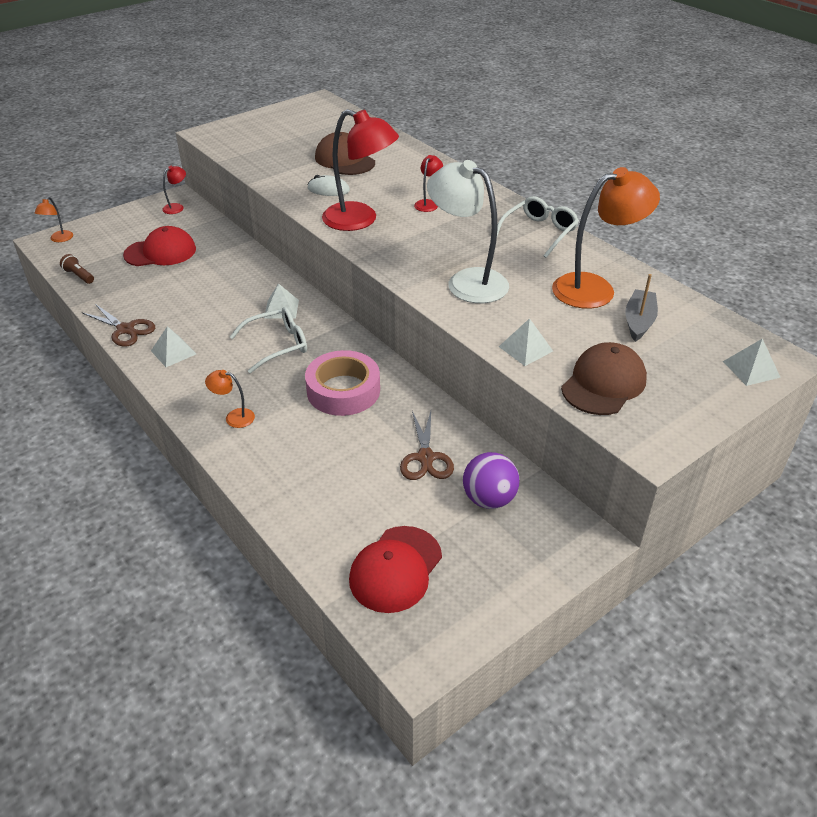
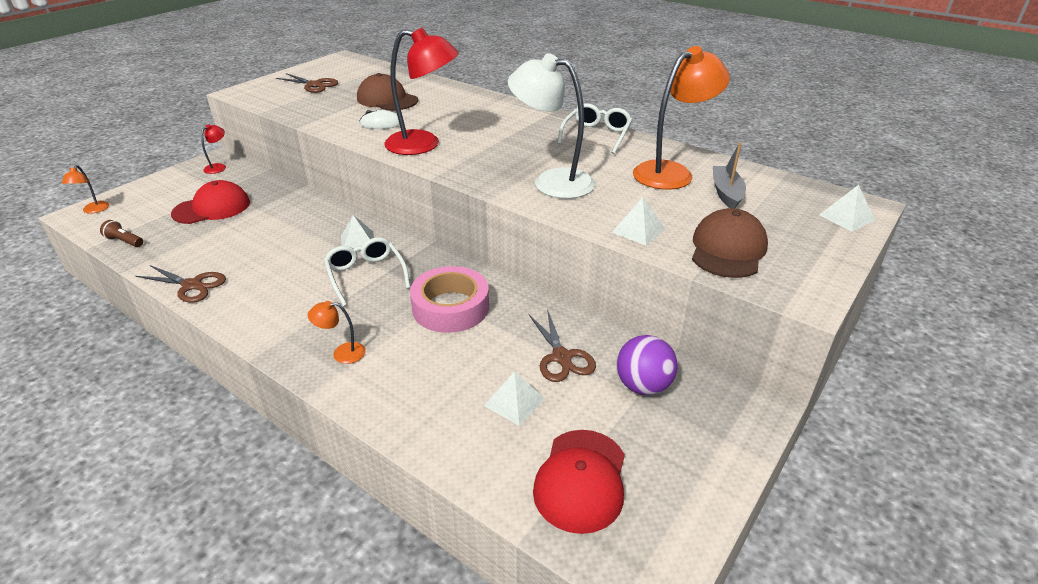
camera: 15 degrees left, 5 degrees down
(173, 352) = (253, 299): white pyramid -> white pyramid (514, 402)
(278, 345) = (366, 275): white glasses -> white glasses turned 75 degrees counterclockwise
(280, 133) = (314, 85): none -> brown scissors
(428, 203) = (483, 124): red lamp -> none

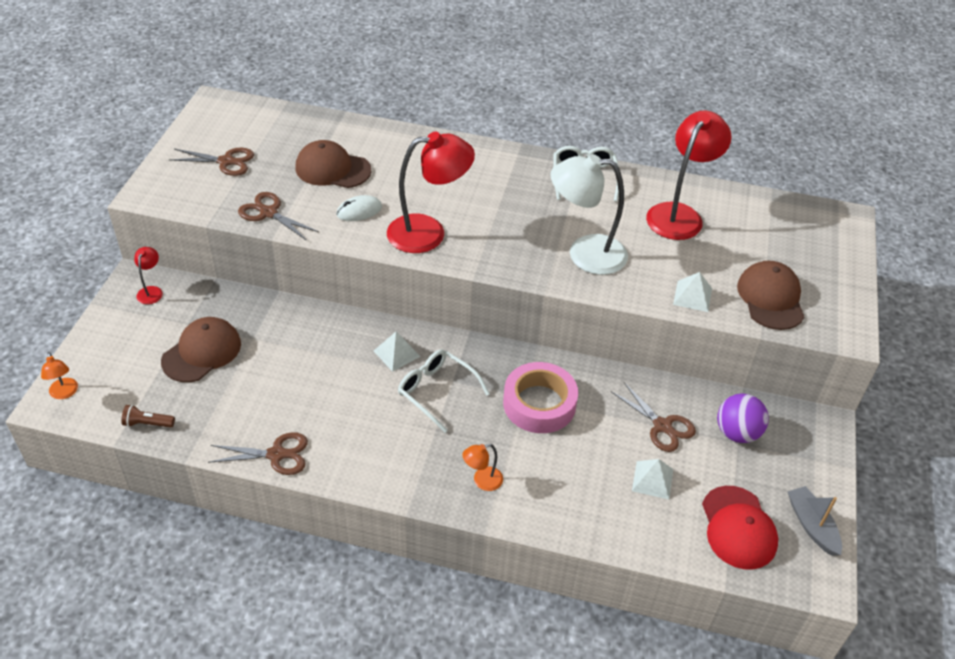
camera: 25 degrees left, 10 degrees up
(212, 208) = (202, 352): red cap -> brown cap
(311, 114) = (268, 213): none -> brown scissors
(671, 172) = (679, 214): orange lamp -> red lamp
(726, 193) = (737, 230): grey boat -> grey boat (811, 525)
(846, 217) = (839, 236): white pyramid -> none

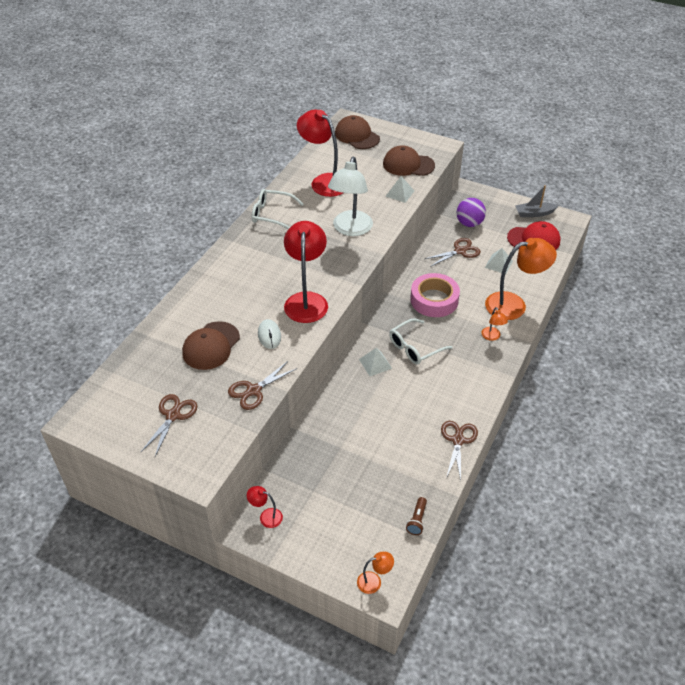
camera: 75 degrees left, 0 degrees up
(202, 352) = (348, 482): brown cap -> brown cap (357, 136)
(562, 506) = (514, 304): none -> orange lamp

